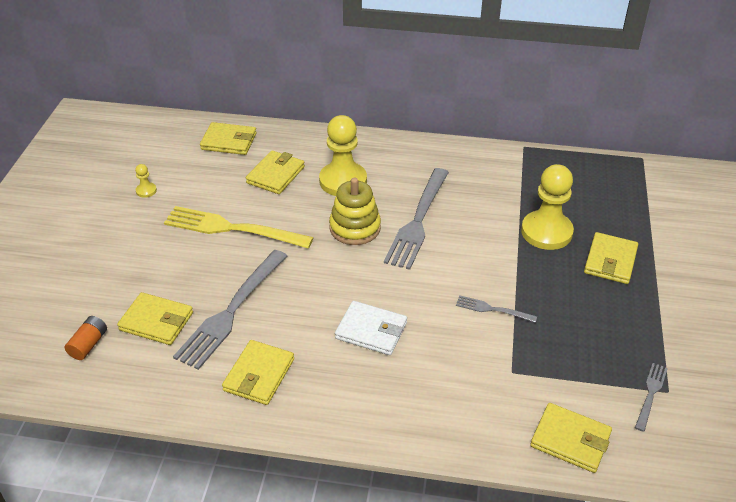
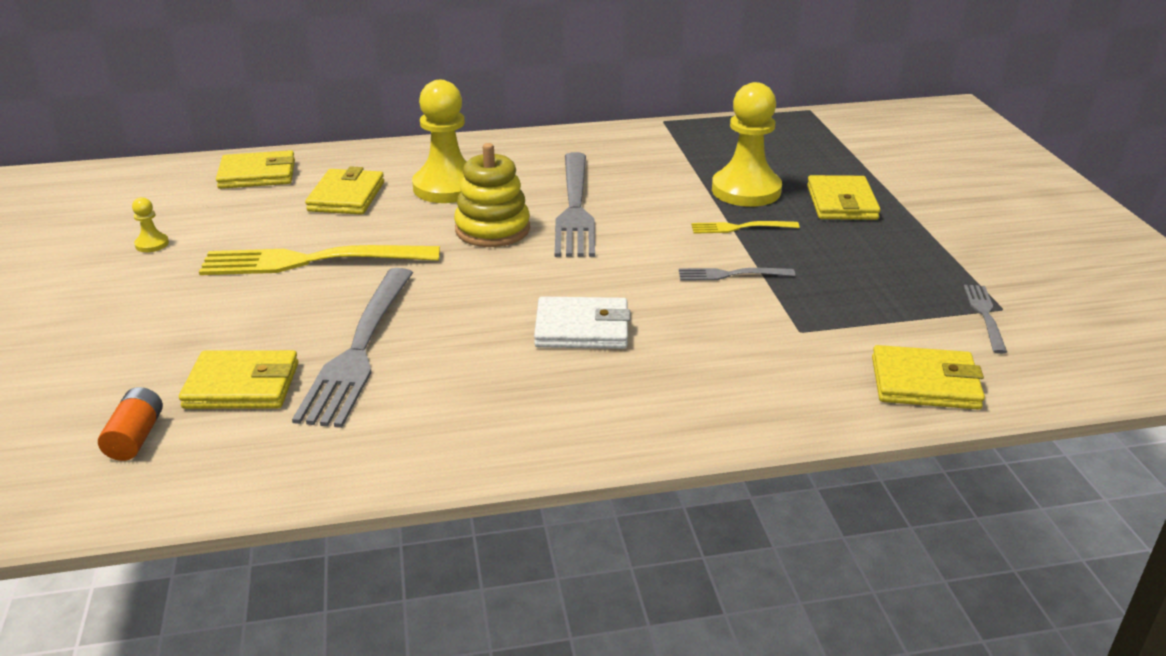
camera: 20 degrees left, 10 degrees down
(259, 375) = (443, 412): yellow wallet -> none
(522, 267) = (739, 228): none -> yellow fork

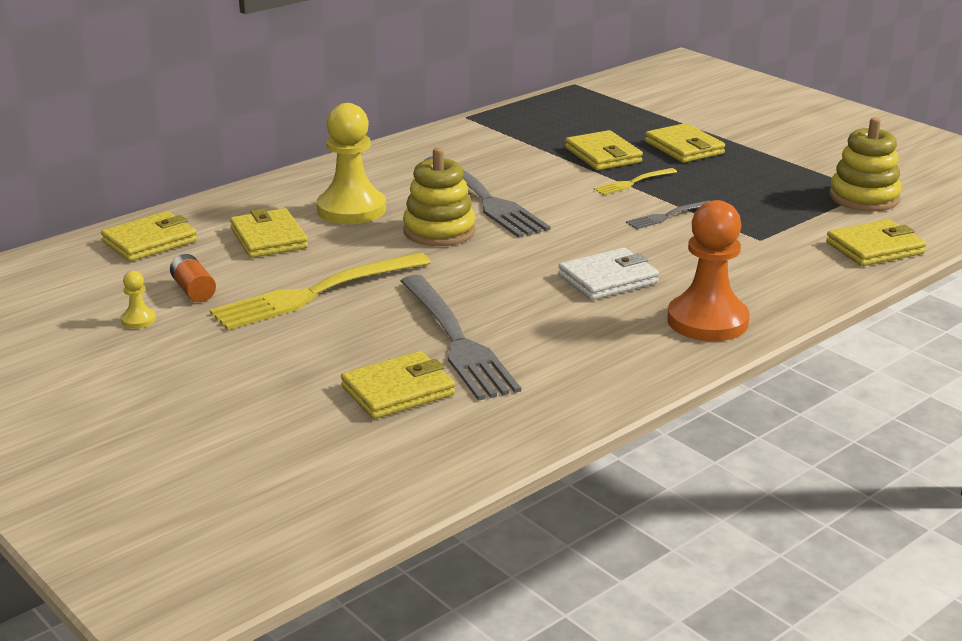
camera: 30 degrees left, 5 degrees down
(135, 437) = (365, 448): orange battery -> orange battery (193, 290)
(622, 412) = (707, 321): none -> orange pawn
(746, 190) = (603, 155): yellow pawn -> yellow wallet
(984, 315) = (864, 198): grey fork -> yellow stacking toy

